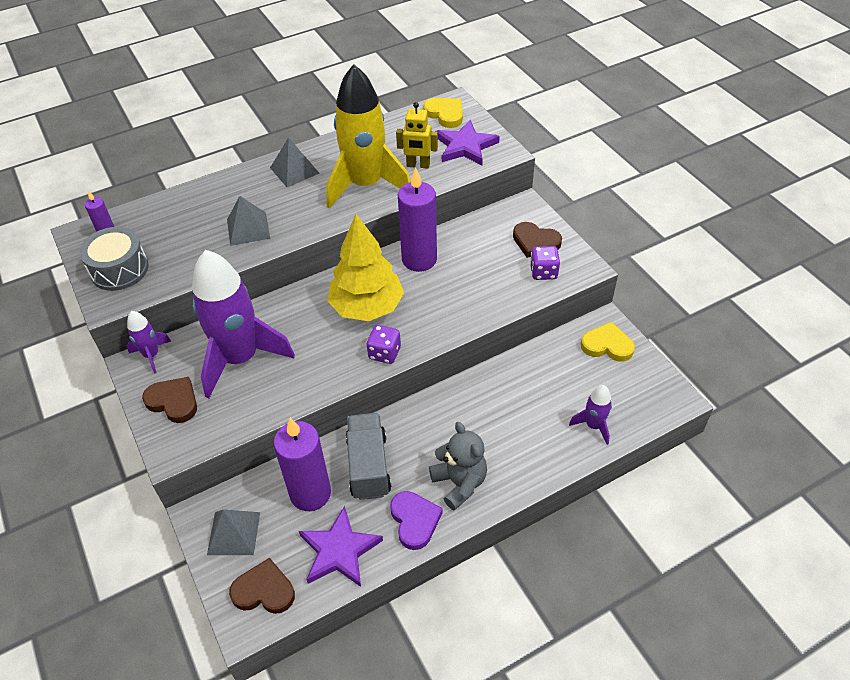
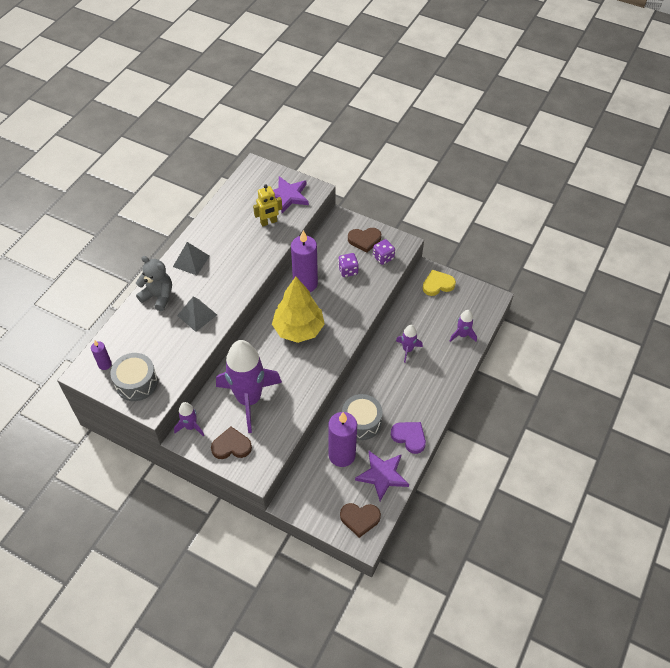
camera: 35 degrees left, 5 degrees up
(233, 533) = (317, 500): grey pyramid -> none
(264, 590) = (360, 519): brown heart -> brown heart turned 150 degrees counterclockwise
(366, 185) = (247, 250): yellow rocket -> none
(368, 466) = (361, 422): grey truck -> grey drum
(384, 353) = (332, 352): purple dice -> purple dice (348, 270)
(445, 114) = (256, 178): yellow heart -> none
(459, 483) = (417, 404): grey teddy bear -> grey teddy bear (158, 296)
(502, 406) = (407, 349): none -> purple rocket

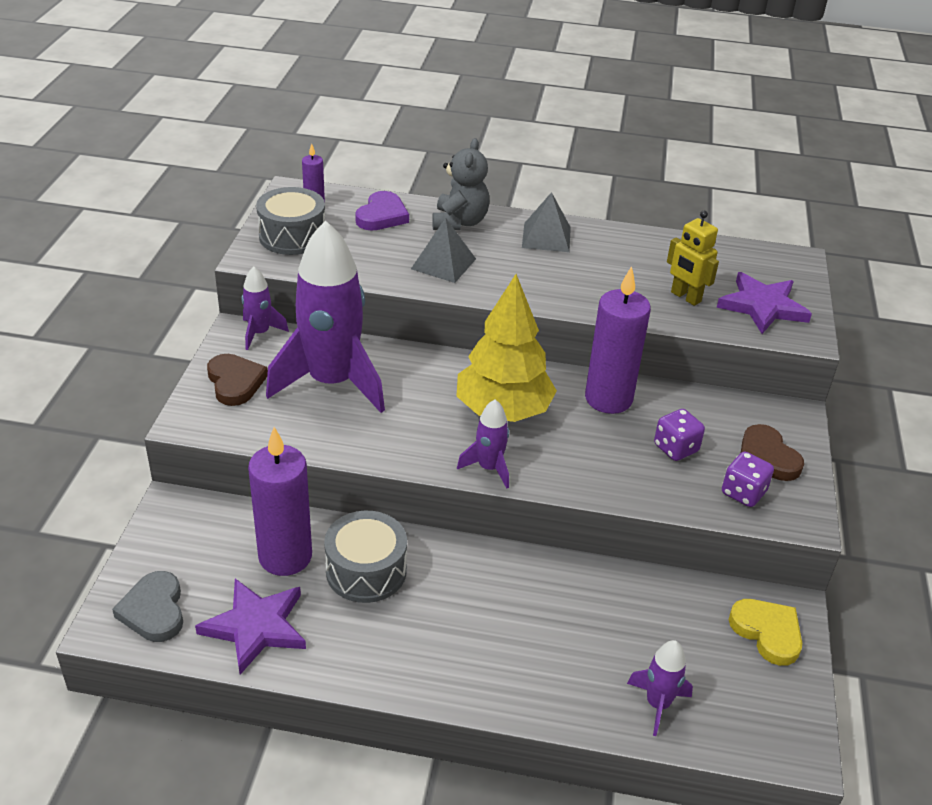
camera: 70 degrees right, 15 degrees down
(360, 519) = (154, 610): brown heart -> grey heart
(407, 349) = (568, 611): purple rocket -> purple rocket (489, 468)
(409, 437) = (356, 654): purple heart -> purple heart (382, 216)

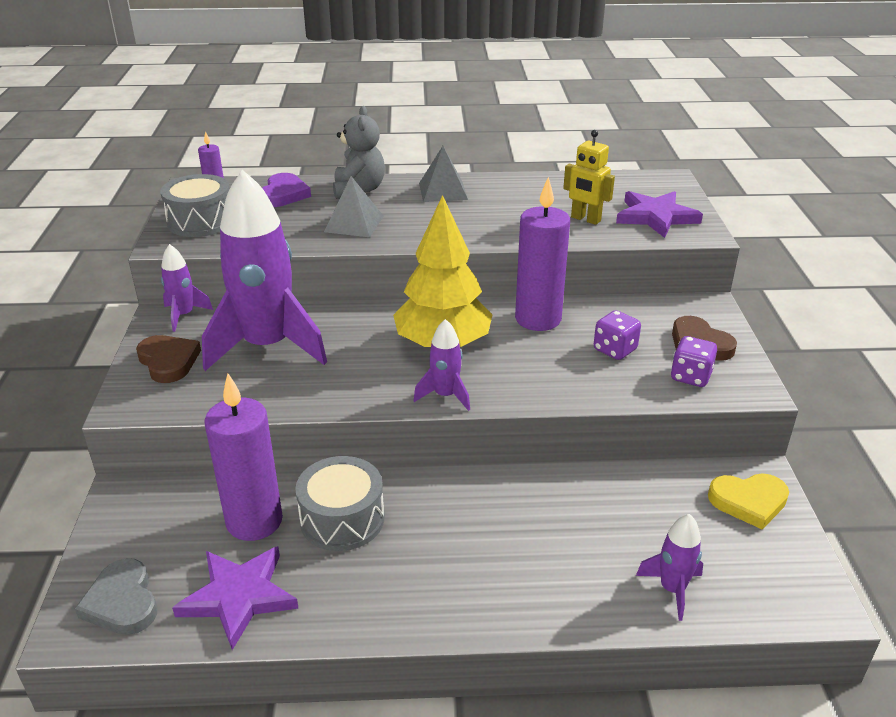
camera: 10 degrees left, 5 degrees down
(767, 632) = (748, 502): yellow heart -> yellow heart turned 135 degrees clockwise

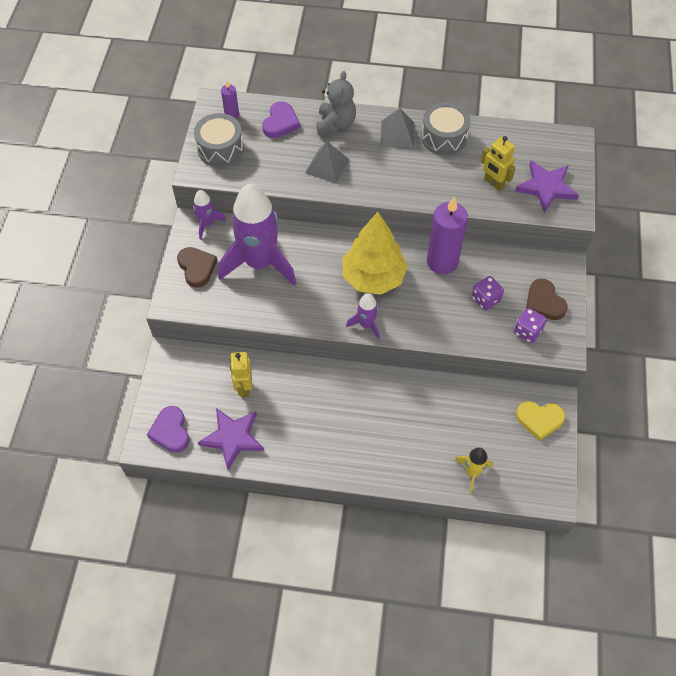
camera: 10 degrees right, 25 degrees up
(122, 602) = (170, 431): grey heart -> purple heart
(254, 521) = (244, 387): purple candle -> yellow robot
(342, 519) = (294, 394): grey drum -> grey drum (444, 137)
(672, 589) = (472, 472): purple rocket -> yellow rocket

